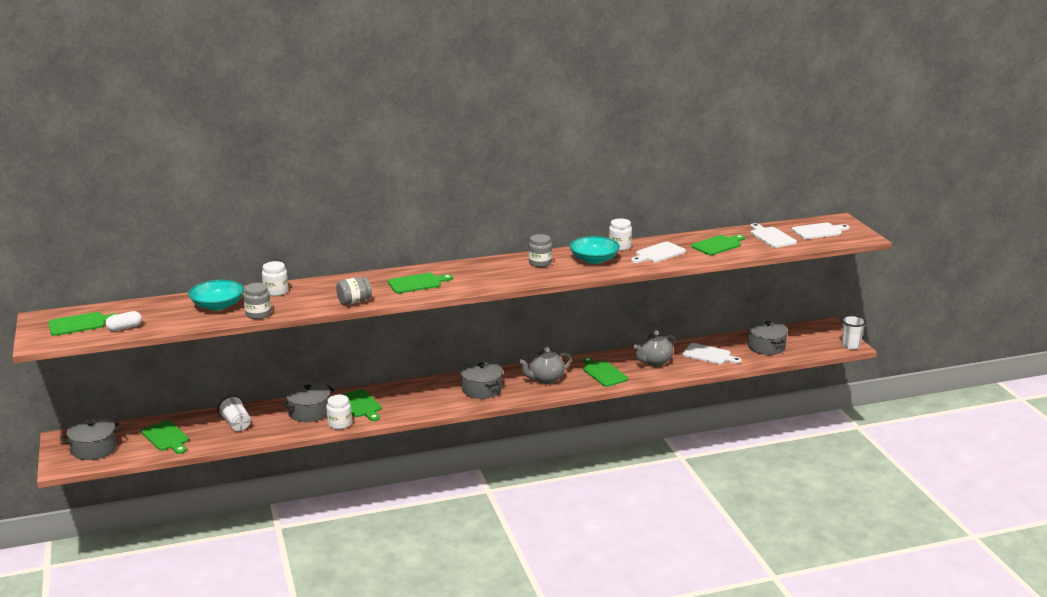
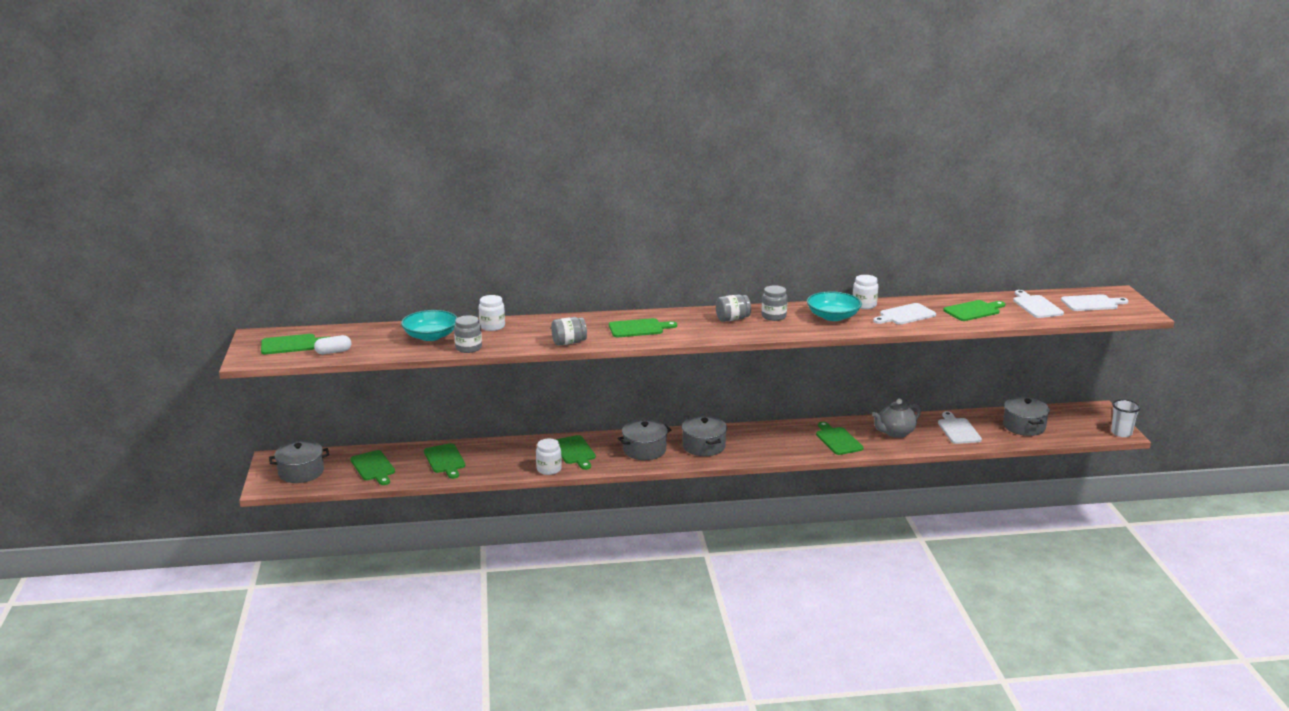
camera: 10 degrees right, 0 degrees up
(236, 424) = (445, 460): white cup -> green cutting board
(309, 412) = (521, 454): grey pot -> grey pot (644, 450)
(502, 268) = (732, 319): none -> grey jar
(545, 379) = (774, 441): grey teapot -> none
(709, 355) = (958, 430): white cutting board -> white cutting board turned 135 degrees counterclockwise

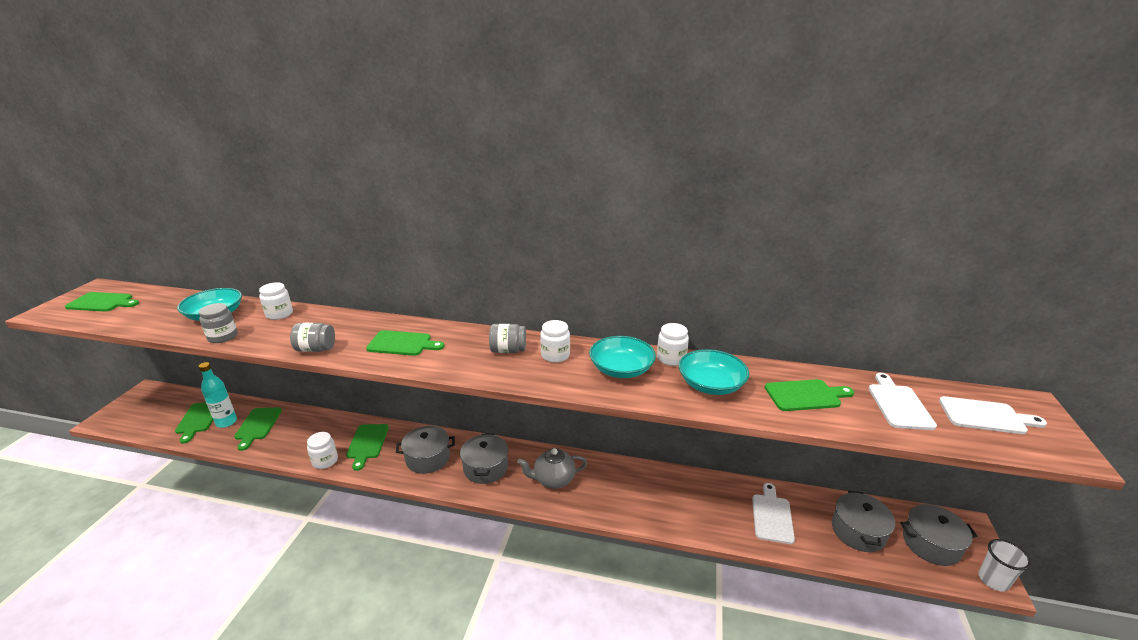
camera: 20 degrees right, 5 degrees up
(301, 472) = (144, 411): grey pot -> grey pot (931, 544)
(333, 352) = (116, 317): white capsule -> none
(408, 464) = (226, 422): none -> turquoise bottle
(773, 316) = (555, 355): grey jar -> white jar
(837, 440) = (625, 495): green cutting board -> none
(895, 433) = (695, 501): grey teapot -> grey teapot (553, 480)
(905, 315) = (711, 384): white cutting board -> turquoise bowl

